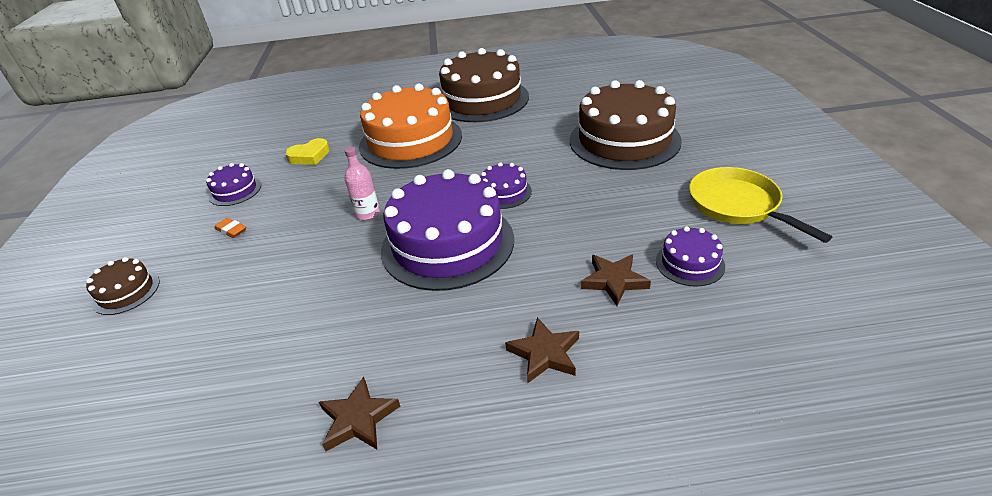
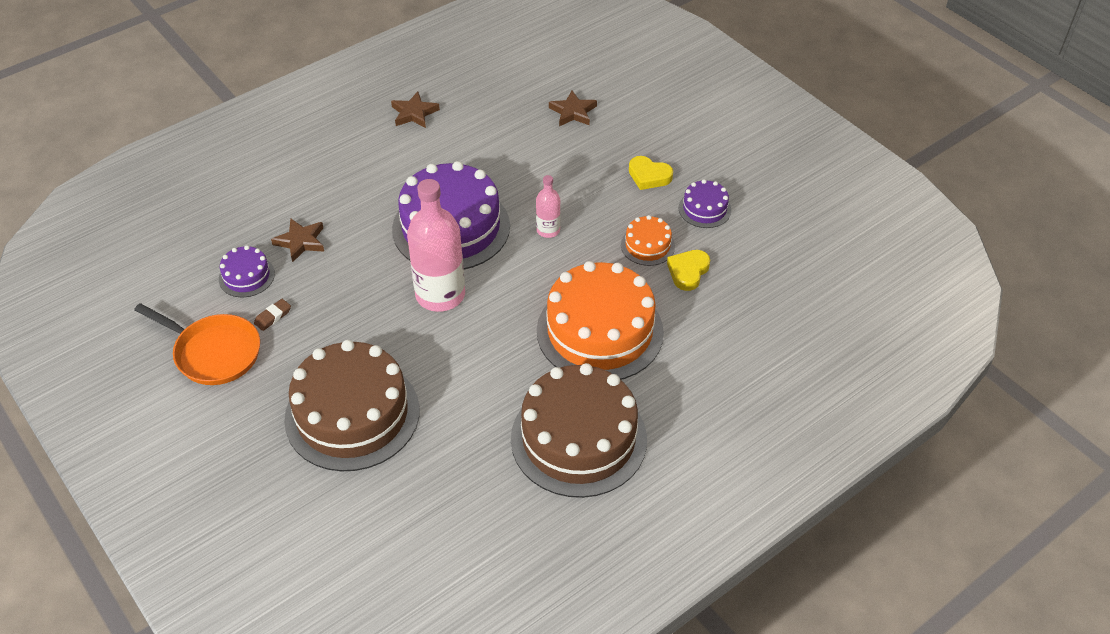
camera: 145 degrees right, 10 degrees up
(126, 292) = (657, 113): brown cake -> none
(231, 230) = (649, 176): orange eraser -> yellow heart
(311, 179) = (647, 245): none -> orange cake
(504, 192) = (440, 295): purple cake -> pink bottle
(545, 353) = (326, 179): brown star -> brown star (573, 112)
(669, 218) = (273, 317): none -> brown eraser
(738, 205) = (213, 352): yellow pan -> orange pan

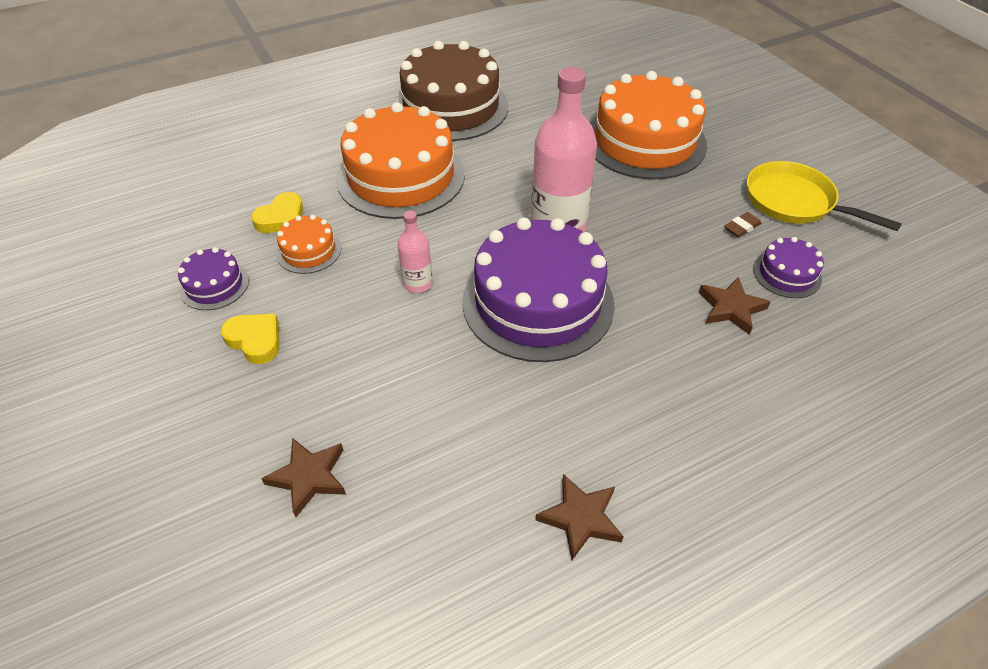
camera: 170 degrees left, 0 degrees up
(213, 352) = (794, 202): orange pan -> yellow pan
(352, 414) = (645, 141): brown cake -> orange cake

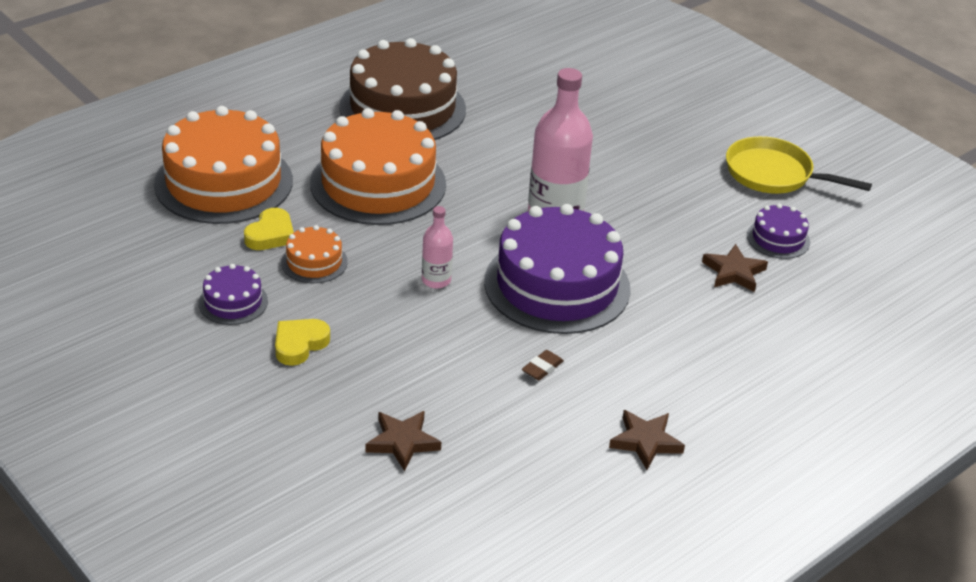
camera: 15 degrees left, 10 degrees down
(255, 340) = (299, 344): yellow heart -> yellow heart turned 75 degrees counterclockwise
(645, 141) = (617, 128): orange cake -> orange cake (224, 182)
(741, 227) = (729, 202): brown eraser -> brown eraser (542, 368)

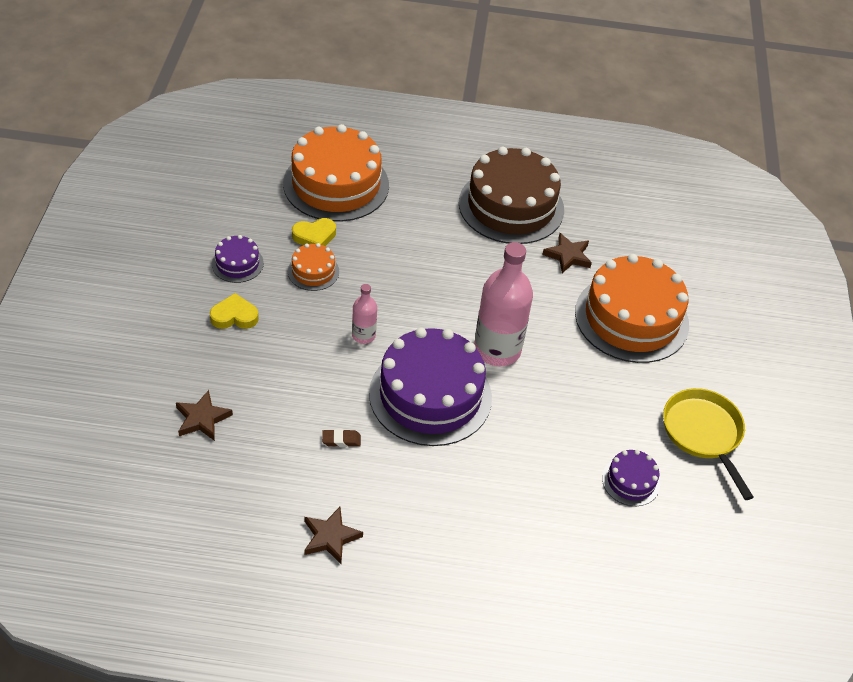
camera: 45 degrees right, 10 degrees up
(378, 183) = (421, 247): orange cake -> orange cake (631, 318)
(734, 272) = (560, 479): brown star -> brown star (568, 256)

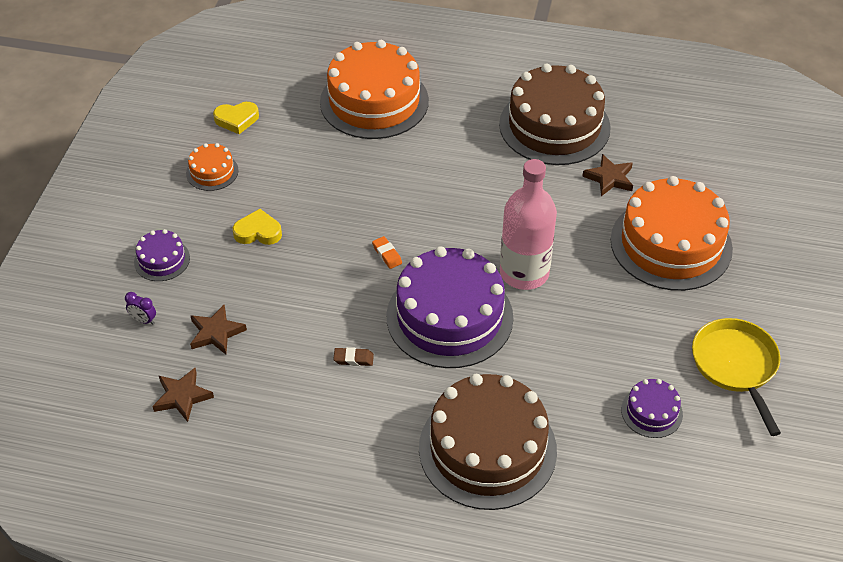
camera: 10 degrees right, 0 degrees up
(127, 408) = (143, 320): none -> purple clock
(237, 263) = (266, 179): purple cake -> purple cake (162, 260)
(313, 271) = (342, 189): orange cake -> orange cake (212, 172)
(314, 236) = (347, 153): yellow heart -> yellow heart (237, 120)
(330, 537) = (333, 455): brown star -> brown star (182, 396)
(363, 335) = (387, 254): pink bottle -> orange eraser
(480, 524) = (487, 449): none -> brown cake

